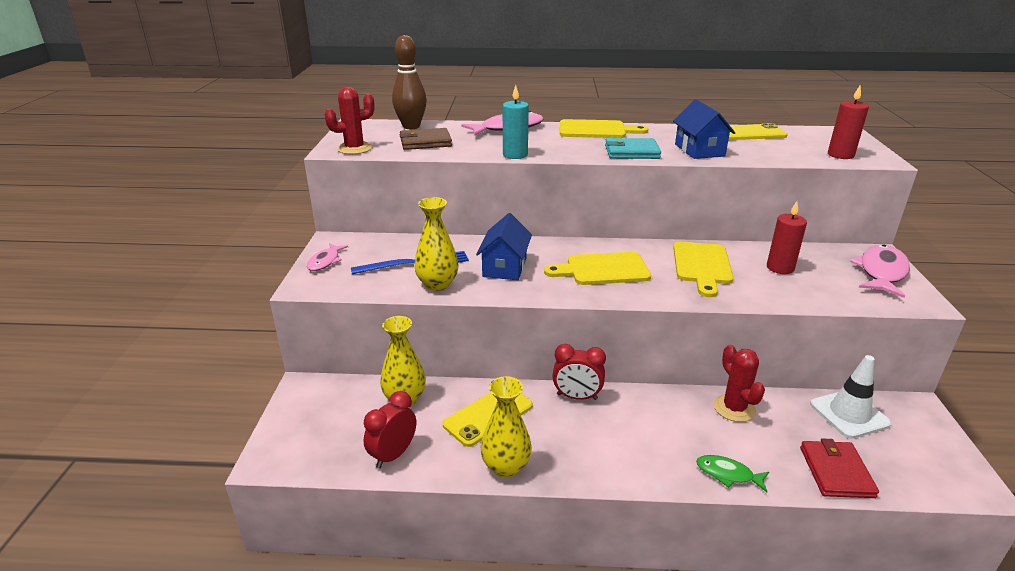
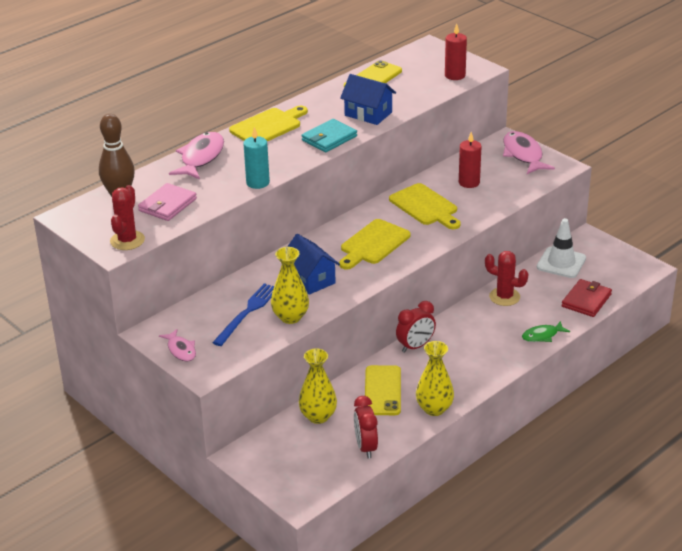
camera: 45 degrees left, 5 degrees up
(425, 142) = (167, 205): brown wallet -> pink wallet
(836, 472) = (586, 300): red wallet -> red wallet turned 75 degrees clockwise

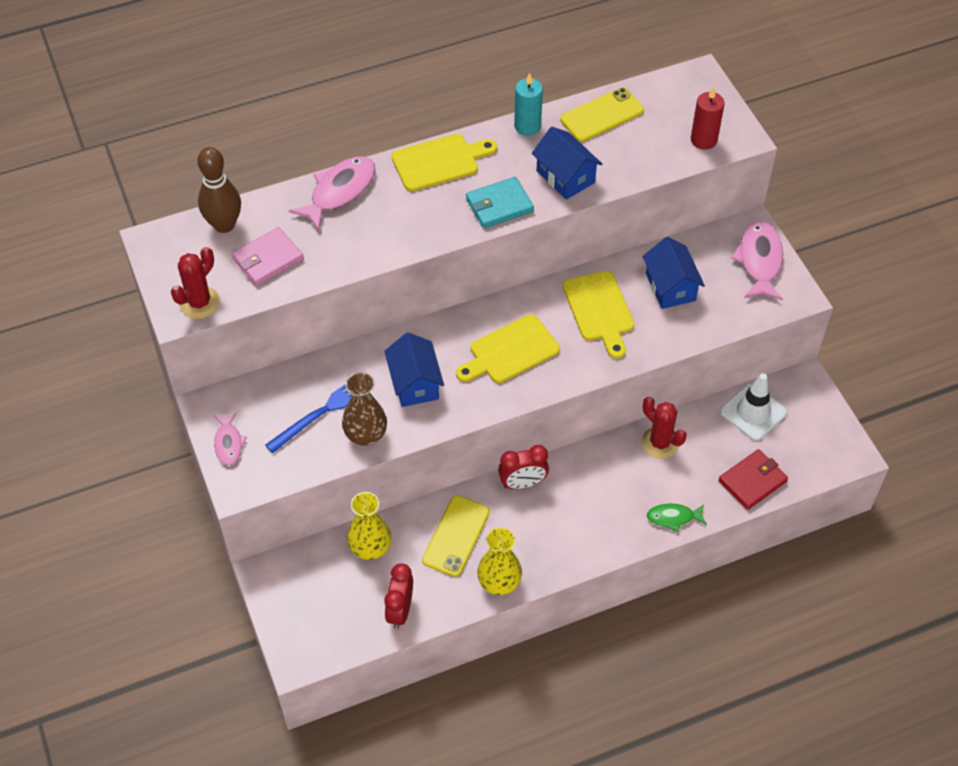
camera: 20 degrees right, 20 degrees up
(258, 183) = (383, 255): turquoise candle -> turquoise candle (527, 126)
(290, 317) = (366, 435): yellow vase -> brown vase
(469, 182) = (670, 287): red candle -> blue house

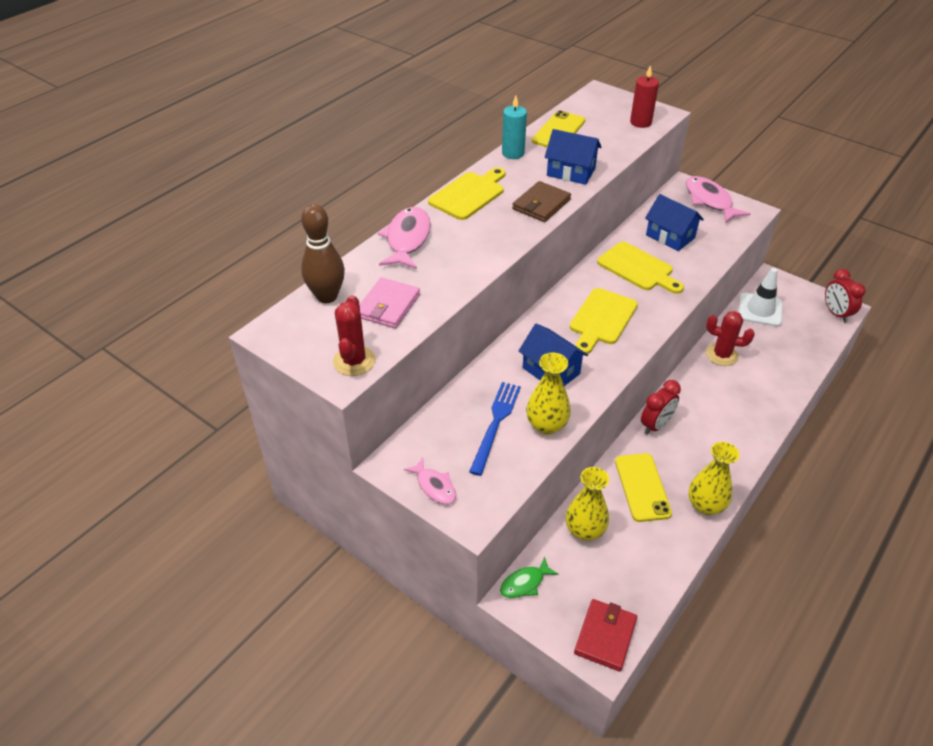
camera: 30 degrees left, 10 degrees down
(366, 435) = (546, 425): brown vase -> yellow vase
(400, 610) = (651, 568): red clock -> red clock (836, 313)
(499, 205) = (541, 204): turquoise wallet -> brown wallet
(673, 517) = (778, 398): green fish -> green fish (525, 583)
(752, 481) = (803, 351): red wallet -> red wallet (605, 636)

